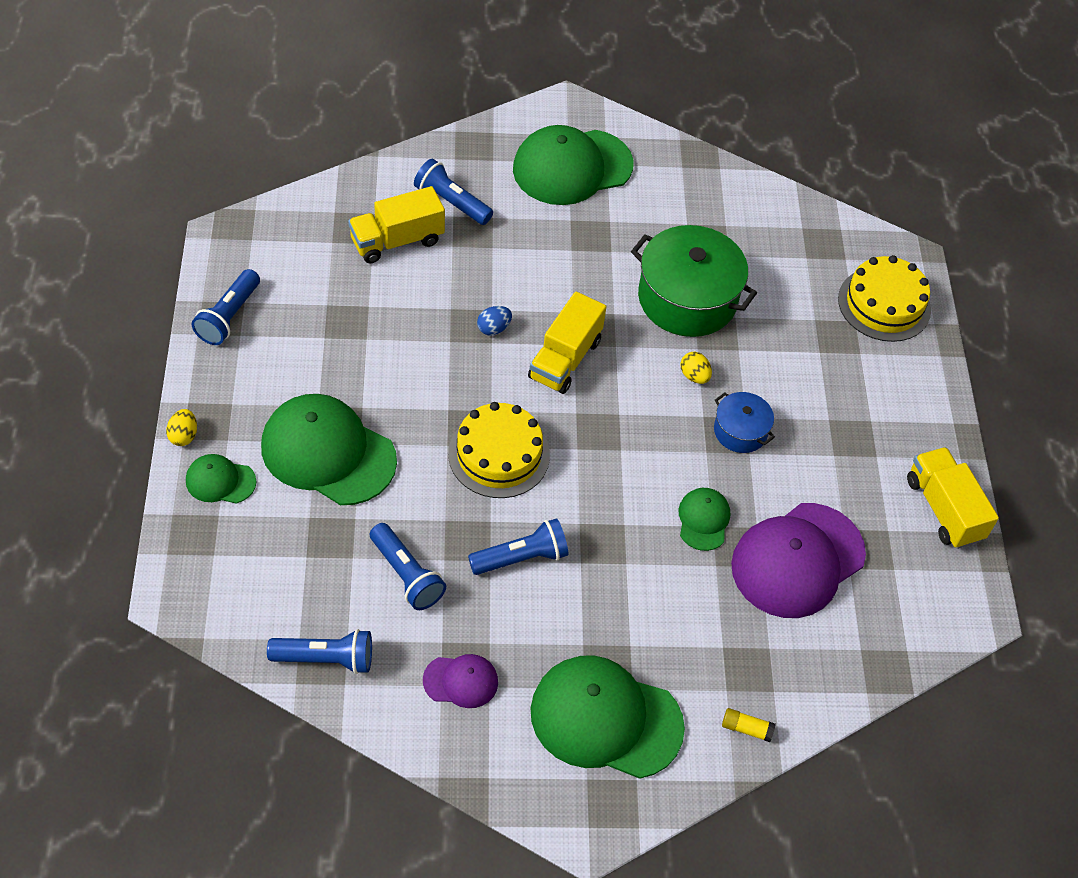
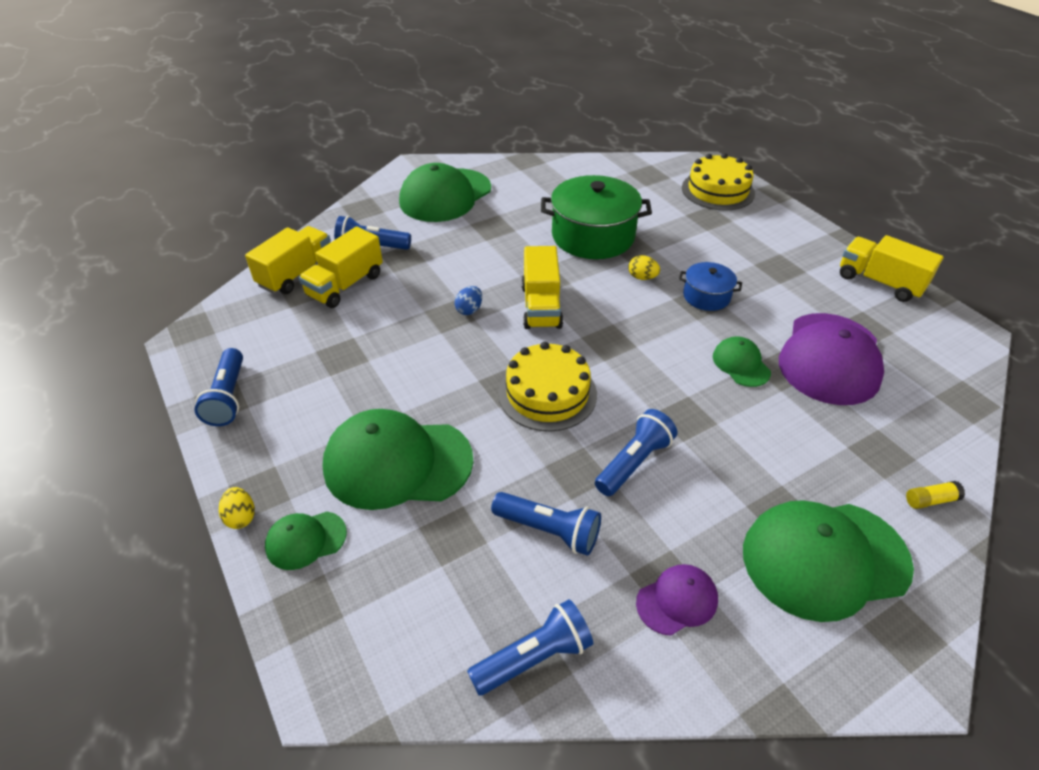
camera: 25 degrees left, 10 degrees down
(360, 204) = (296, 274): none -> yellow truck

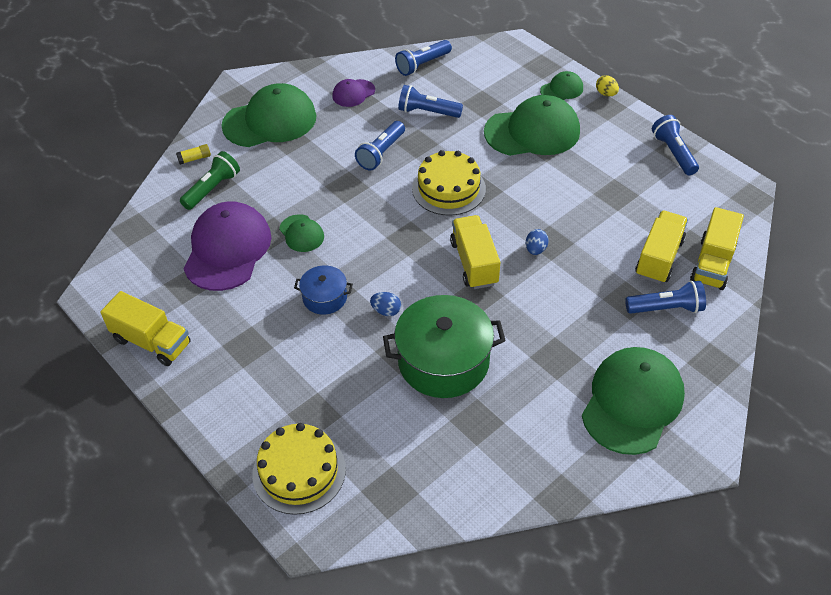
camera: 170 degrees right, 5 degrees up
(642, 277) = (386, 311): yellow egg -> blue egg
(880, 443) = (212, 189): none -> green flashlight

